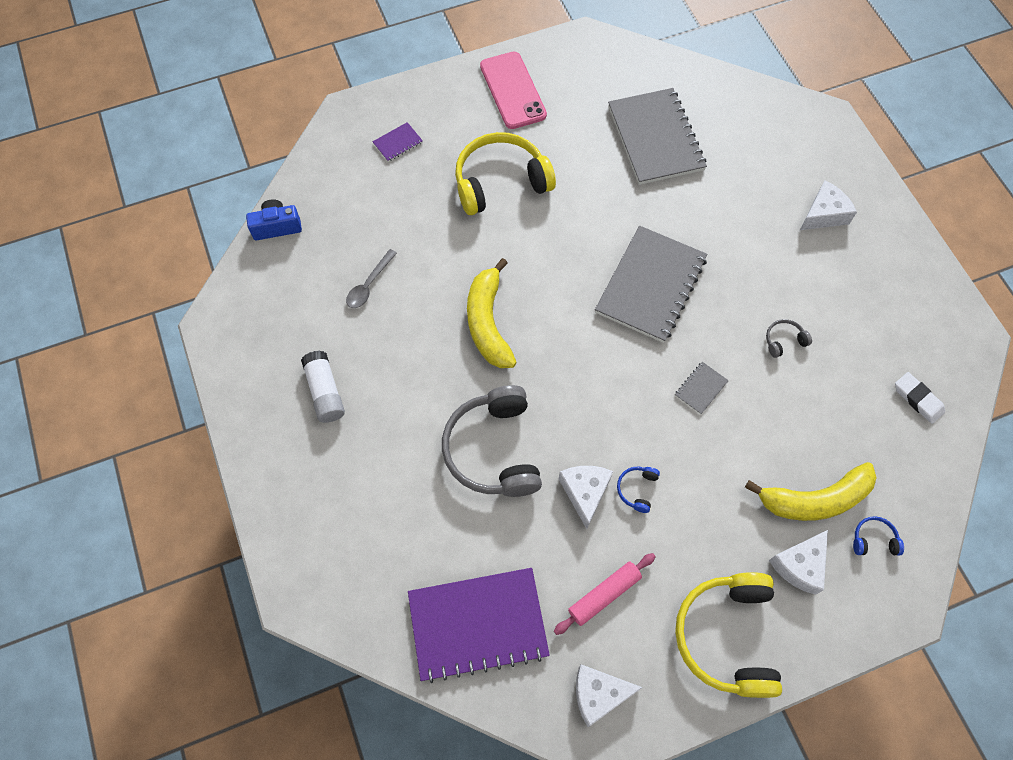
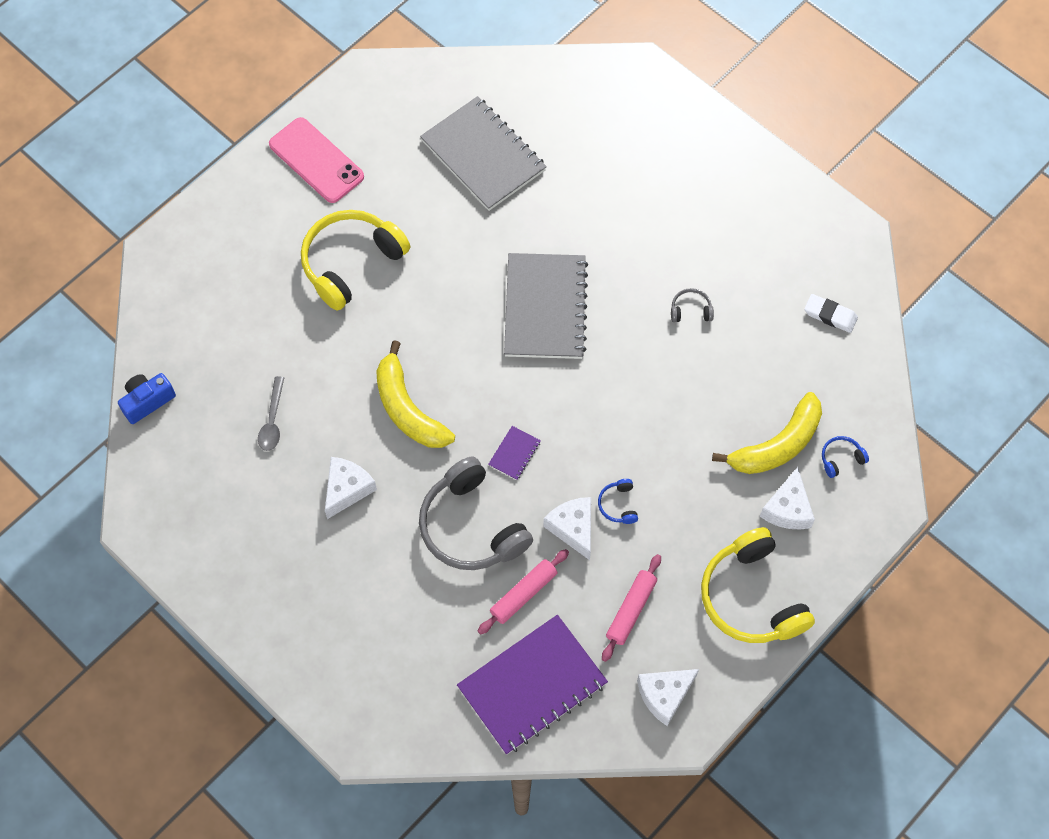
camera: 25 degrees left, 0 degrees up
(325, 392) = (284, 542): white glue stick -> none
(398, 143) = (226, 263): purple notebook -> purple notebook (514, 453)
(510, 533) = (523, 594): none -> pink rolling pin
(701, 388) = (635, 387): grey notebook -> none
(784, 341) = (690, 310): grey headphones -> grey headphones turned 45 degrees clockwise
(824, 214) = (676, 170): white cheese -> white cheese (347, 489)

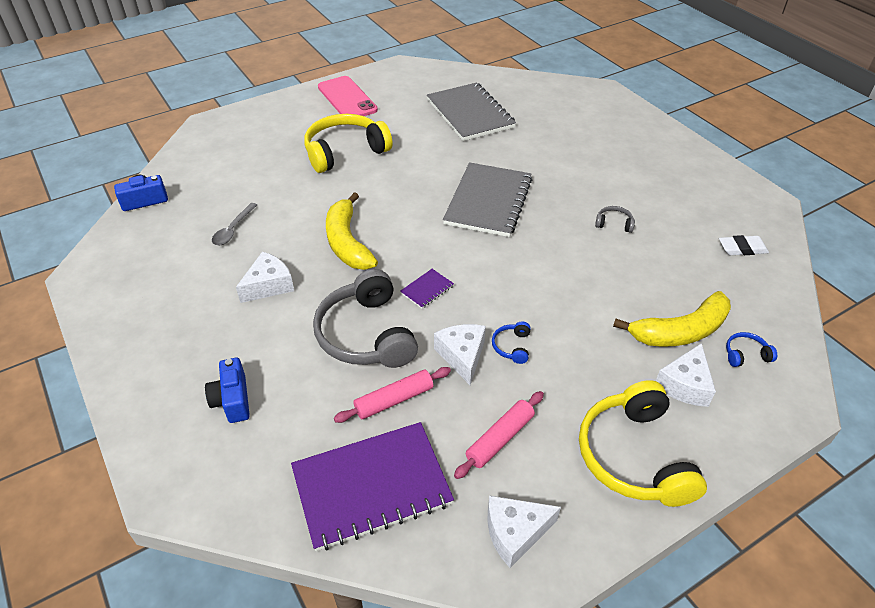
camera: 15 degrees right, 20 degrees down
(372, 633) = (232, 400): none -> blue camera
(830, 315) = (742, 248): white eraser -> white eraser turned 45 degrees counterclockwise

